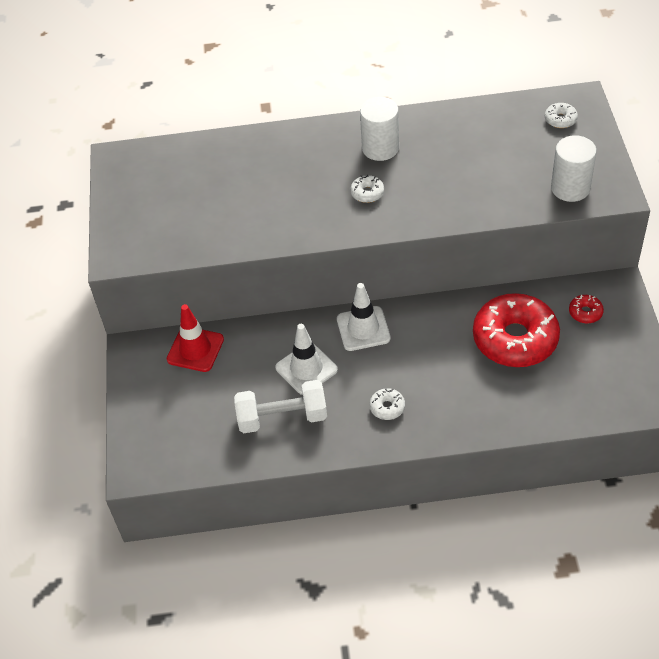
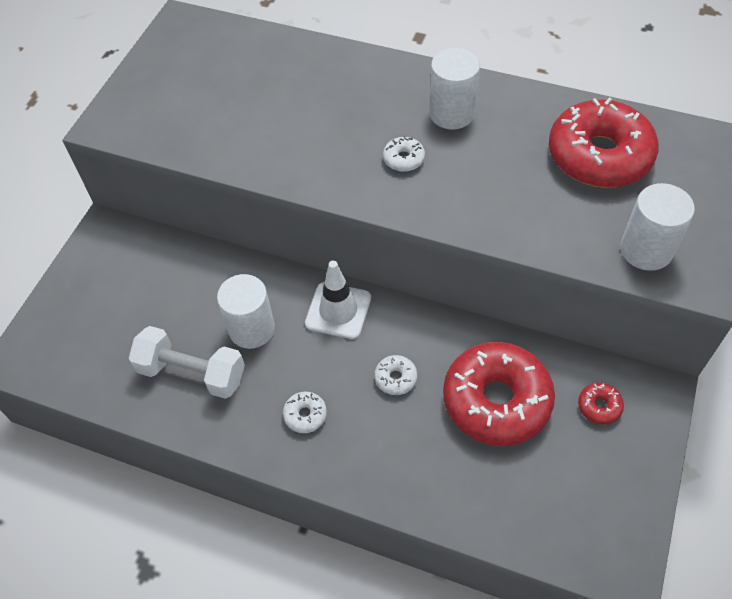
camera: 25 degrees right, 5 degrees up
(195, 349) = (160, 256): red traffic cone -> none
(306, 368) = (251, 329): white traffic cone -> white cylinder
(502, 138) = (599, 156): none -> red donut
(560, 119) = (684, 160): white donut -> white donut (395, 378)

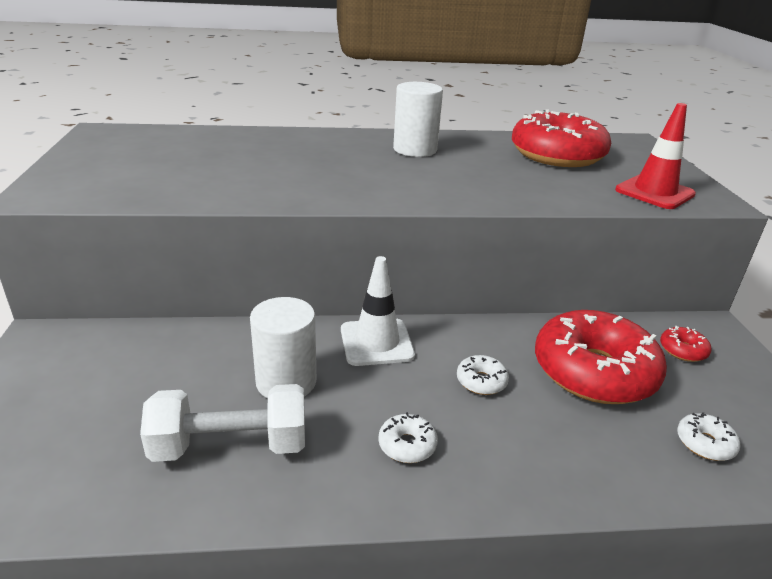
camera: 30 degrees left, 25 degrees down
(403, 159) = (397, 176): white donut -> white donut (705, 443)
(646, 250) = (654, 192): white cylinder -> red traffic cone

